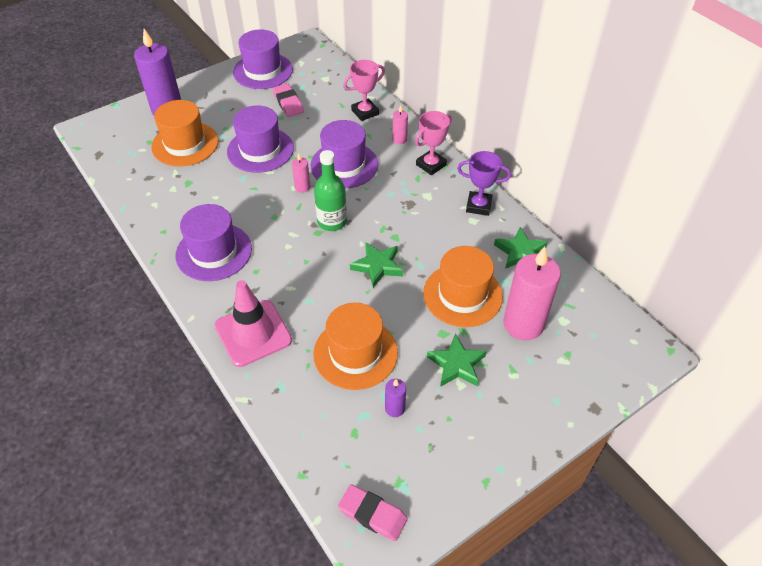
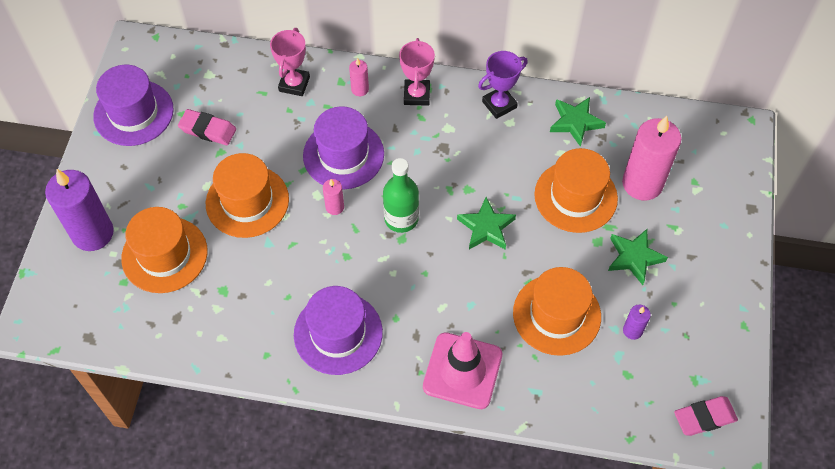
camera: 45 degrees left, 10 degrees up
(260, 150) = (247, 201): purple hat -> orange hat

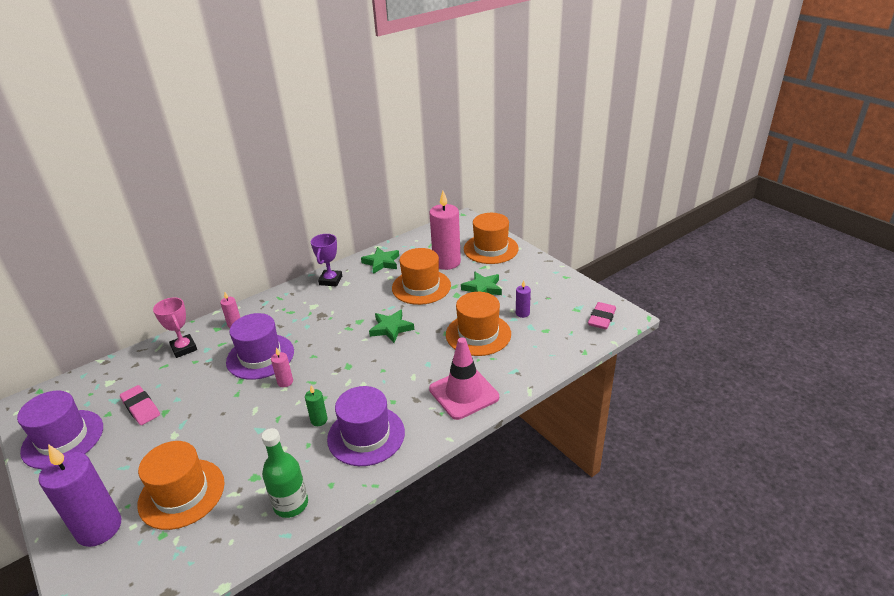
camera: 45 degrees left, 25 degrees down
(208, 130) = (141, 408): pink eraser -> pink eraser turned 75 degrees clockwise
(247, 201) = (217, 421): orange hat -> orange hat (491, 249)
(319, 279) = (319, 420): none -> green candle
(401, 219) = (336, 358): green bottle -> green bottle (291, 504)
(416, 95) = (275, 305): pink trophy -> none

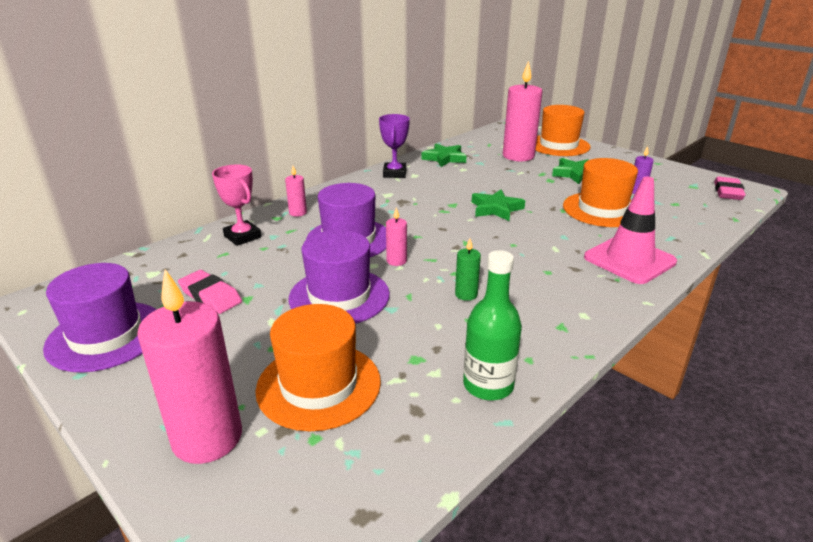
camera: 10 degrees left, 5 degrees down
(99, 528) = (207, 438): purple candle -> pink candle
(366, 435) = (539, 306): purple hat -> purple hat (339, 296)
(421, 287) = (505, 175): orange hat -> none

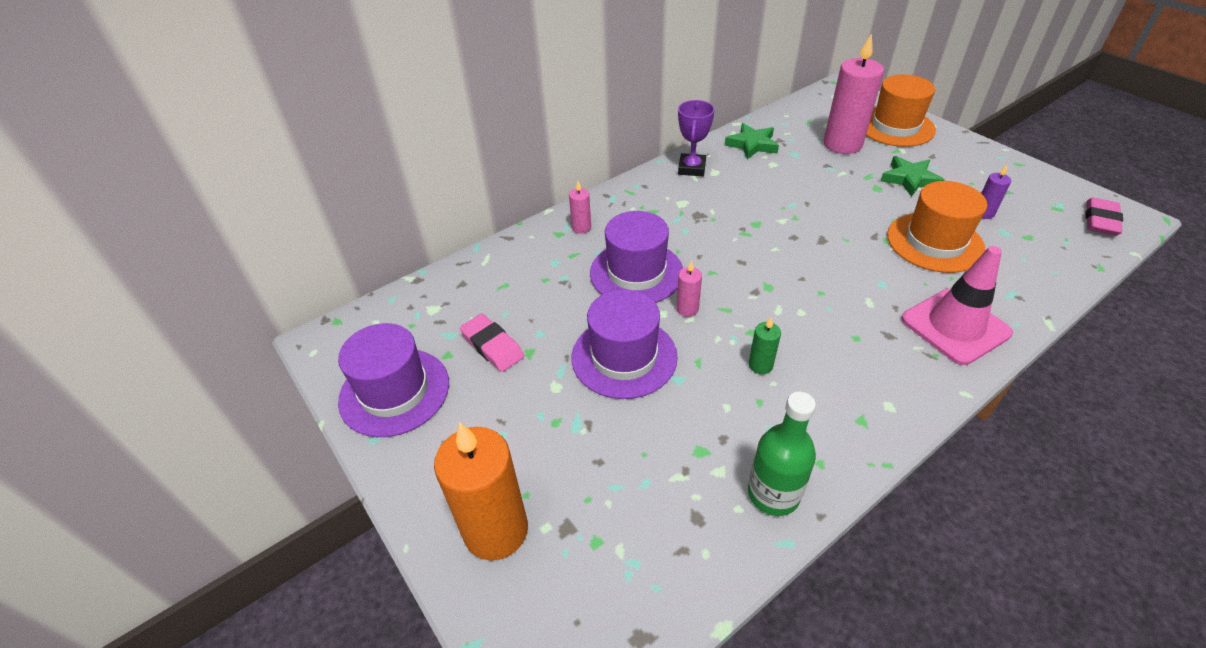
camera: 10 degrees right, 15 degrees up
(207, 438) = (496, 530): pink candle -> orange candle
(242, 237) = (522, 261): pink trophy -> none
(319, 385) = (601, 476): orange hat -> none
(496, 209) = (806, 234): green star -> none

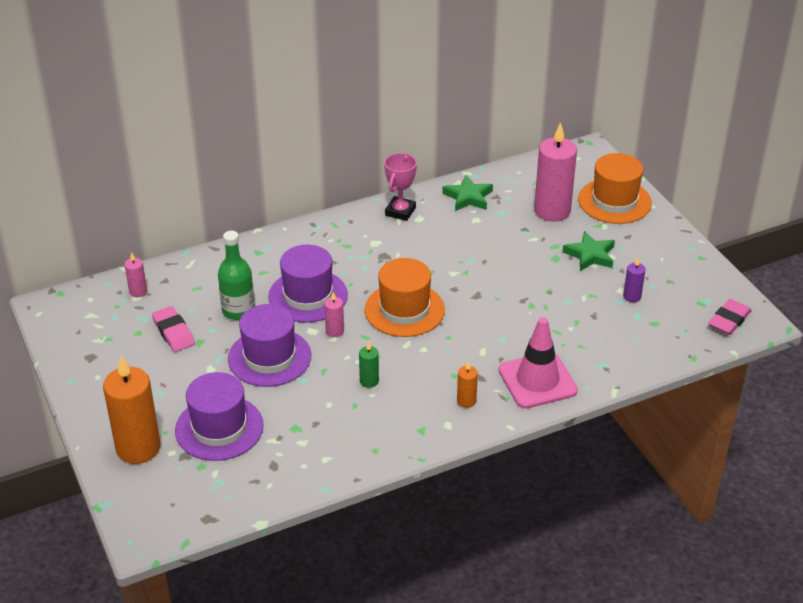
camera: 10 degrees right, 5 degrees down
(394, 391) = (92, 351): purple hat -> purple hat (219, 428)
(581, 227) = (279, 250): pink candle -> pink candle (138, 292)
(691, 168) = (400, 211): purple trophy -> pink trophy
(773, 494) = (332, 461): green bottle -> green bottle (238, 310)
(891, 369) = (466, 401): none -> orange candle
(934, 242) = (570, 314): orange hat -> orange hat (404, 310)

